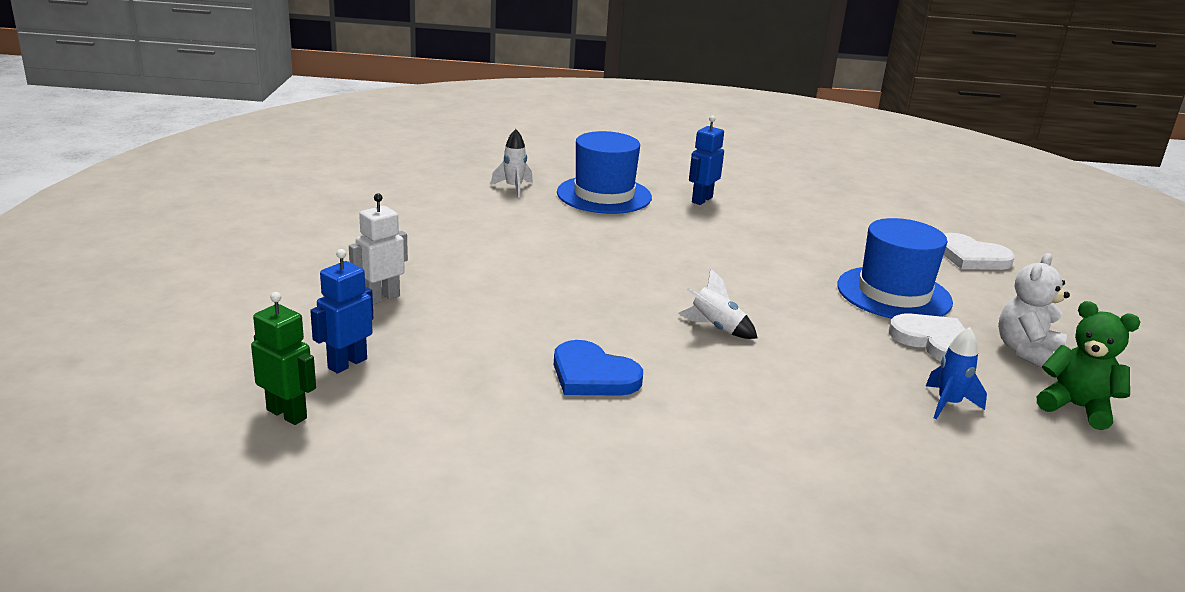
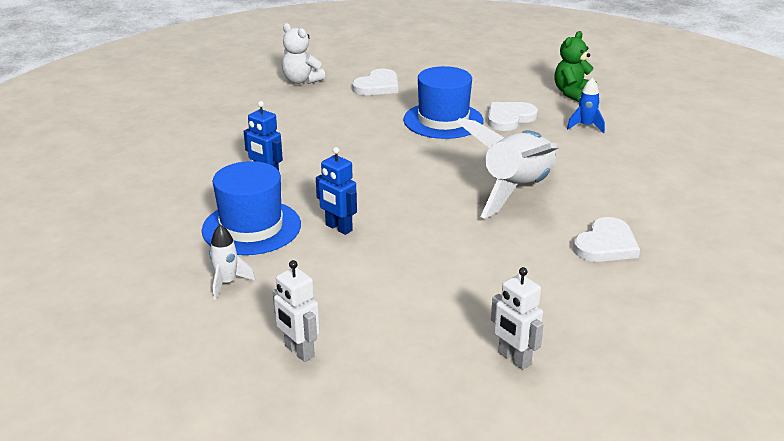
camera: 85 degrees left, 5 degrees up
(287, 414) = (733, 393): green robot -> none
(347, 363) = (641, 368): blue robot -> blue robot (338, 228)
(415, 213) = (299, 351): none -> white robot
(593, 375) = (606, 244): blue heart -> white heart
(716, 328) = (516, 190): white rocket -> white rocket, size x2.32
(1026, 351) = (512, 94): white teddy bear -> white teddy bear (301, 81)

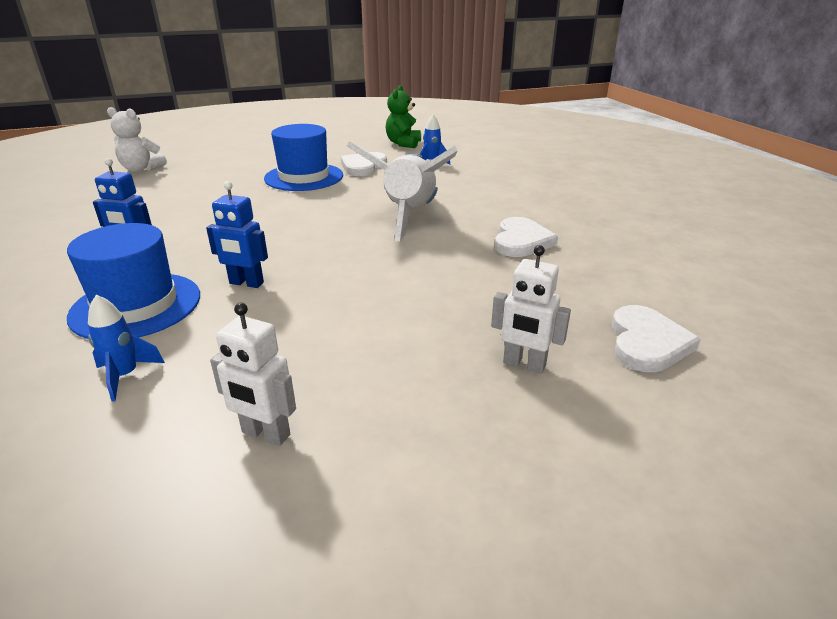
camera: 25 degrees left, 0 degrees up
(227, 283) = (125, 376): white rocket -> blue rocket
(377, 86) = (224, 162): white heart -> white heart (647, 342)

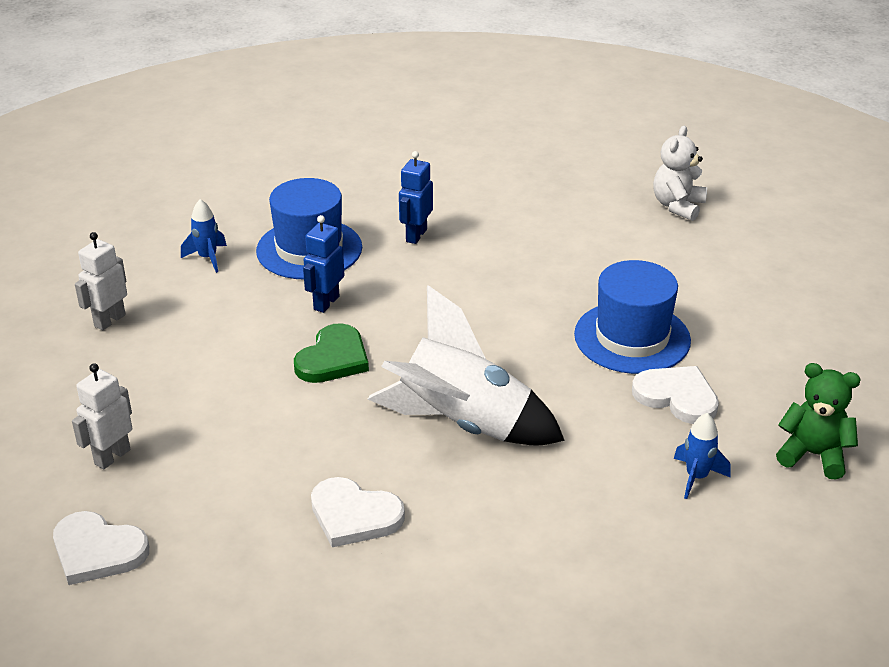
camera: 100 degrees right, 5 degrees up
(337, 269) = (333, 358): none -> green heart

